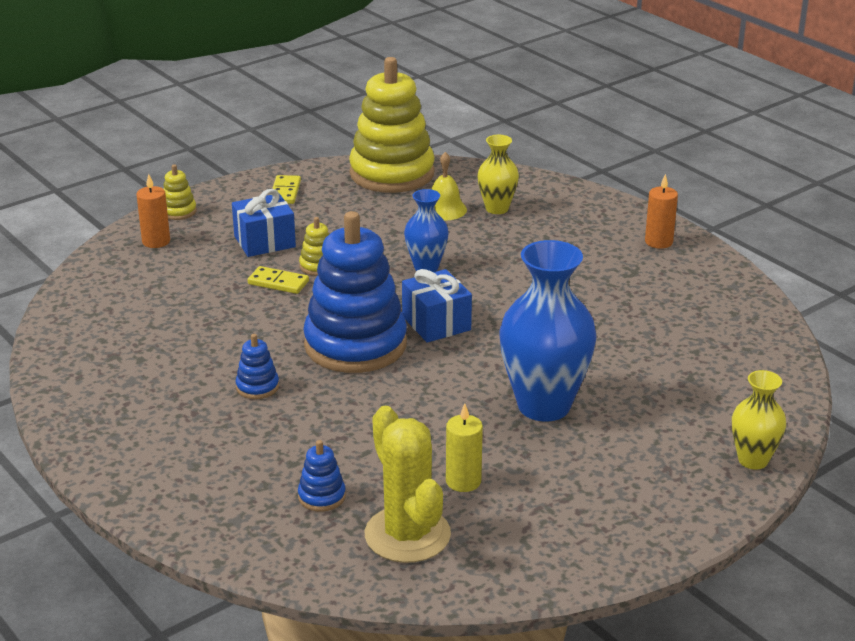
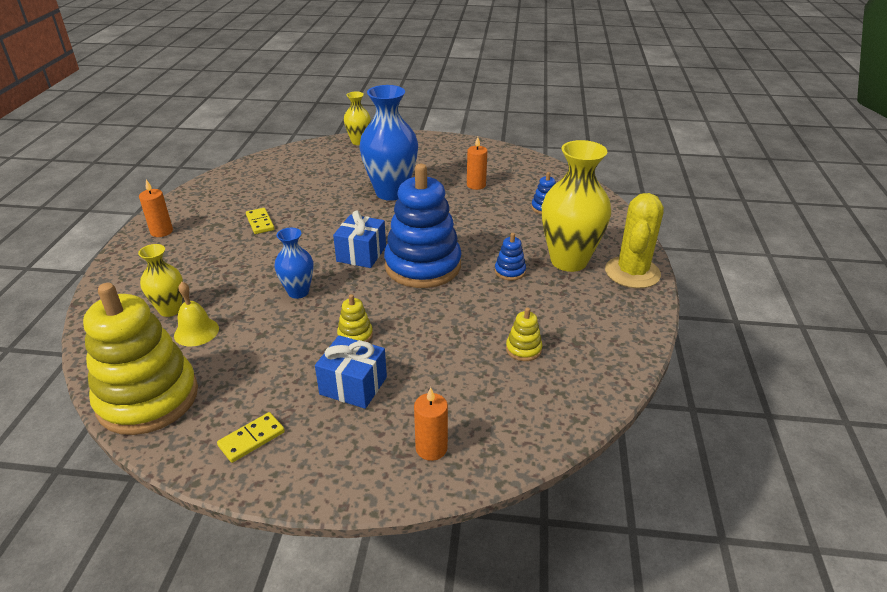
camera: 135 degrees left, 5 degrees up
(178, 211) = (366, 481): yellow stacking toy -> yellow stacking toy (523, 349)
(205, 434) = (569, 261): none -> yellow vase
(278, 283) = (400, 337): yellow domino -> yellow domino (260, 222)
(407, 535) = (527, 180): yellow cactus -> yellow cactus (632, 272)
(463, 481) = (476, 185): yellow candle -> orange candle

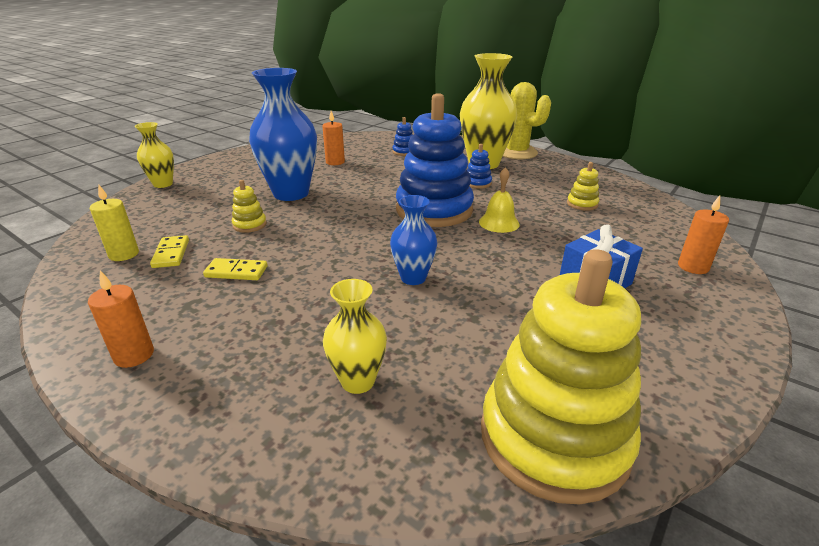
camera: 60 degrees left, 5 degrees down
(196, 332) = (430, 366): yellow bell -> yellow bell (499, 223)
(251, 439) = (660, 361): yellow domino -> yellow domino (171, 254)
(255, 178) = (124, 254): none -> yellow candle
(355, 335) = (516, 264): yellow stacking toy -> yellow stacking toy (250, 225)
(361, 254) = (381, 231): blue gift -> none

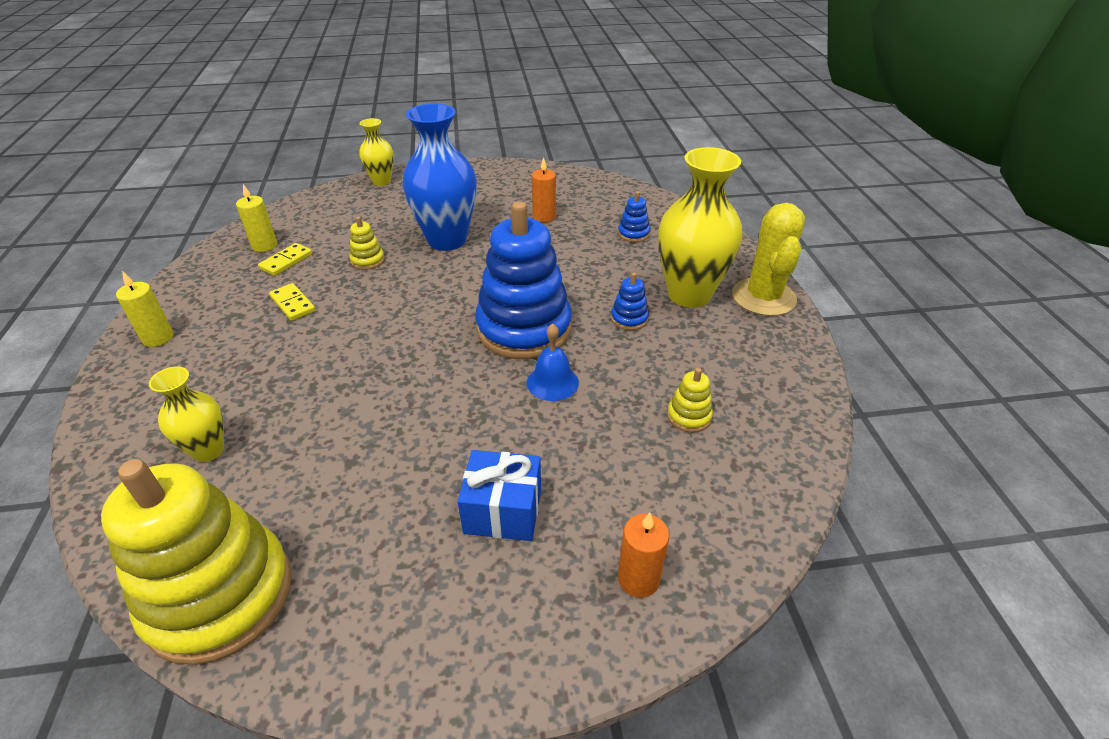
camera: 45 degrees right, 10 degrees up
(134, 355) = (158, 338): orange candle -> yellow candle
(413, 278) = (379, 391): blue vase -> none
(499, 223) = (552, 382): yellow bell -> blue bell

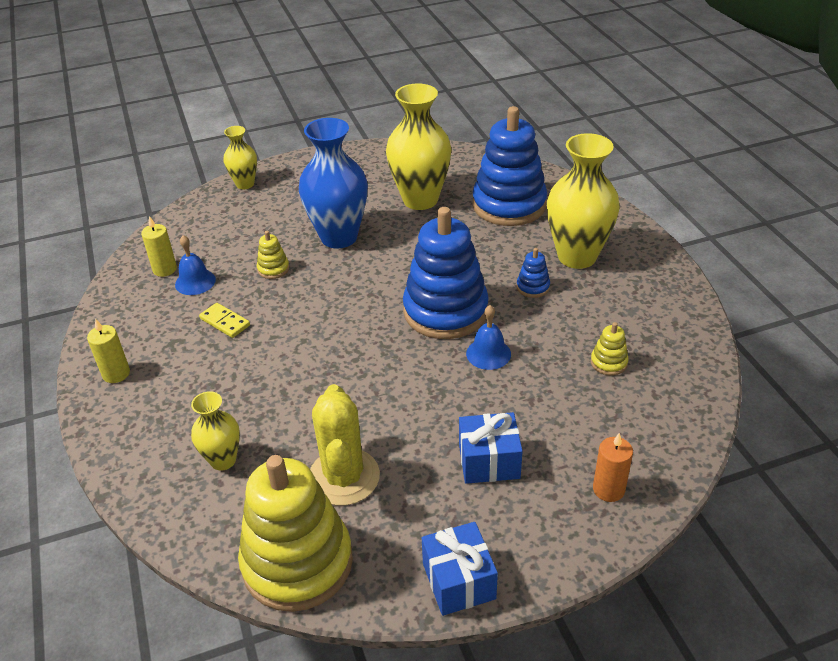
camera: 10 degrees left, 0 degrees up
(286, 261) = (195, 282): yellow domino -> blue bell
(399, 668) = (458, 581): none -> blue gift
(544, 217) = (420, 200): orange candle -> yellow vase
(633, 234) = (509, 205): blue stacking toy -> blue stacking toy, size x2.48
(763, 297) = (640, 249): yellow cactus -> yellow cactus (344, 477)

